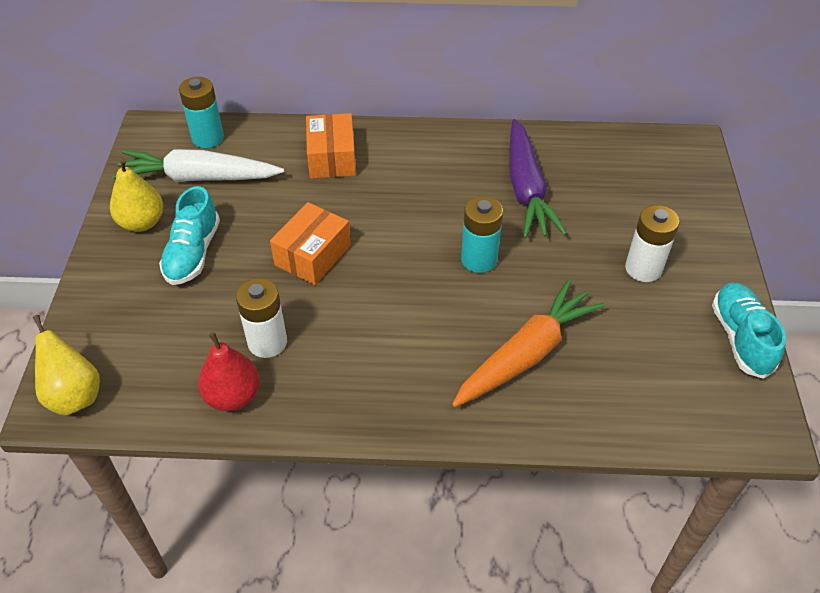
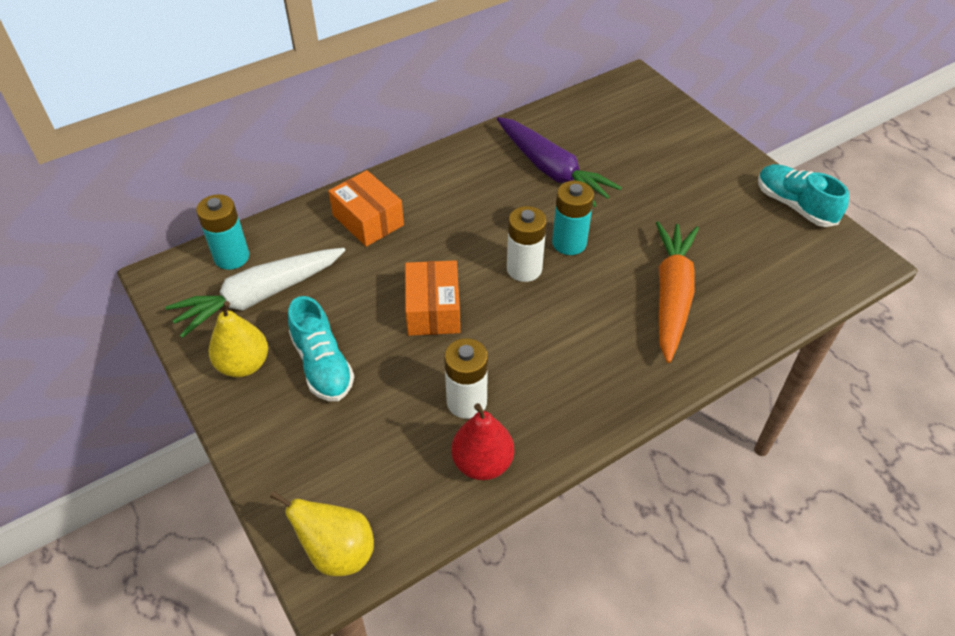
camera: 35 degrees left, 0 degrees up
(643, 268) = (689, 189): white battery -> white battery (524, 269)

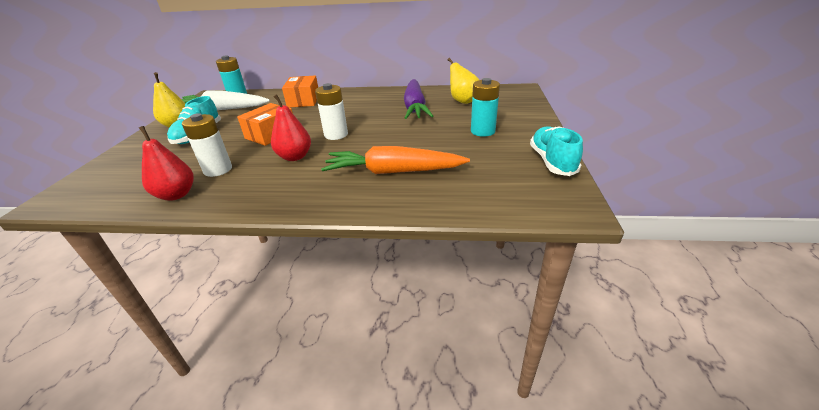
camera: 40 degrees right, 15 degrees down
(337, 552) = (70, 196): yellow pear -> yellow pear (463, 101)
(530, 331) = (295, 157): none -> red pear
(569, 243) = (375, 133): turquoise battery -> turquoise battery (483, 131)
(671, 296) = (393, 172): orange carrot -> orange carrot turned 135 degrees counterclockwise

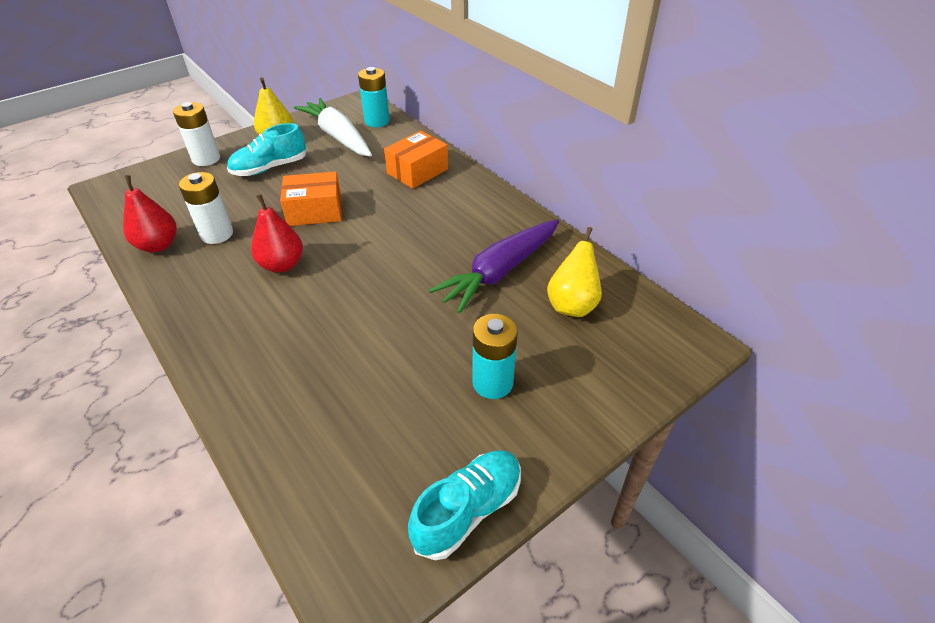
camera: 45 degrees right, 10 degrees up
(336, 135) = (357, 258): white battery -> white battery (206, 159)
(393, 172) = (311, 364): orange carrot -> none

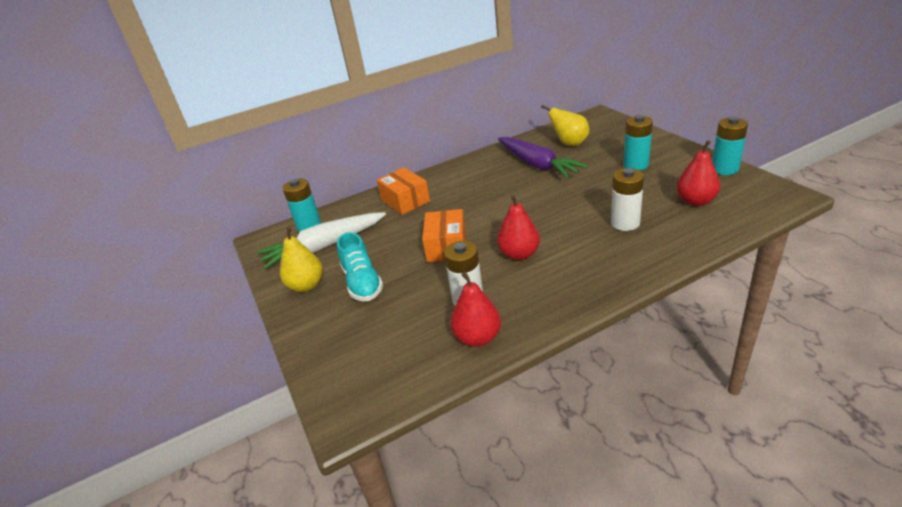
camera: 75 degrees left, 10 degrees down
(206, 159) = (320, 334): white battery -> white battery (625, 223)
(363, 448) = (695, 201): none -> red pear
(468, 510) = (724, 169): turquoise shoe -> turquoise battery

